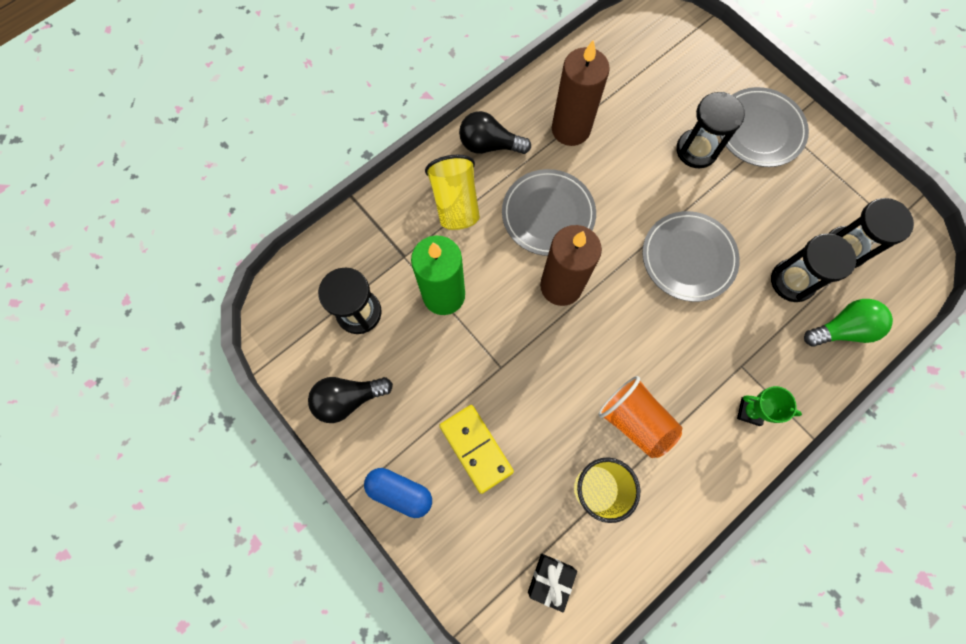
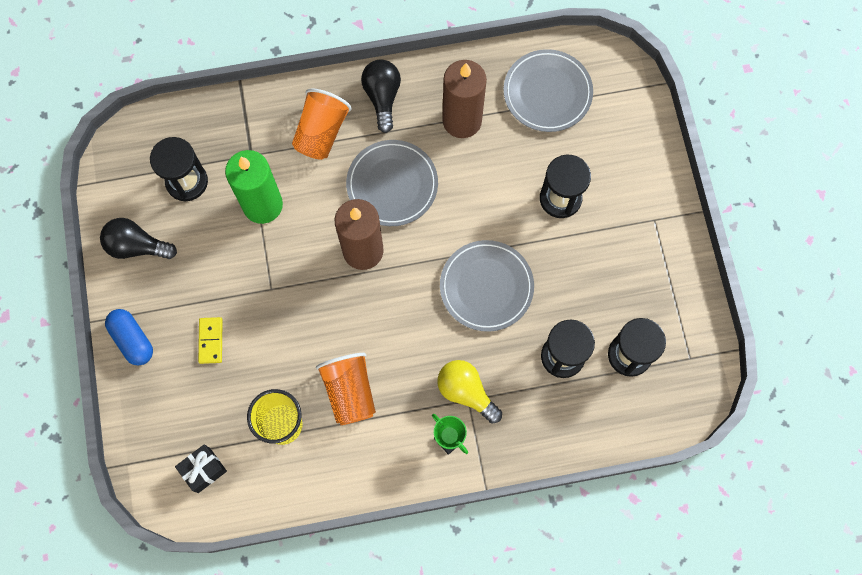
camera: 30 degrees right, 0 degrees up
(455, 203) = (321, 133): yellow cup -> orange cup
(476, 448) = (211, 341): yellow domino -> yellow domino, size x0.63
(489, 145) = (382, 97): black light bulb -> black light bulb turned 45 degrees clockwise
(735, 360) = (466, 392): none -> yellow light bulb
(759, 130) = (630, 211): grey plate -> grey plate (547, 93)
(842, 329) = (576, 419): green light bulb -> none

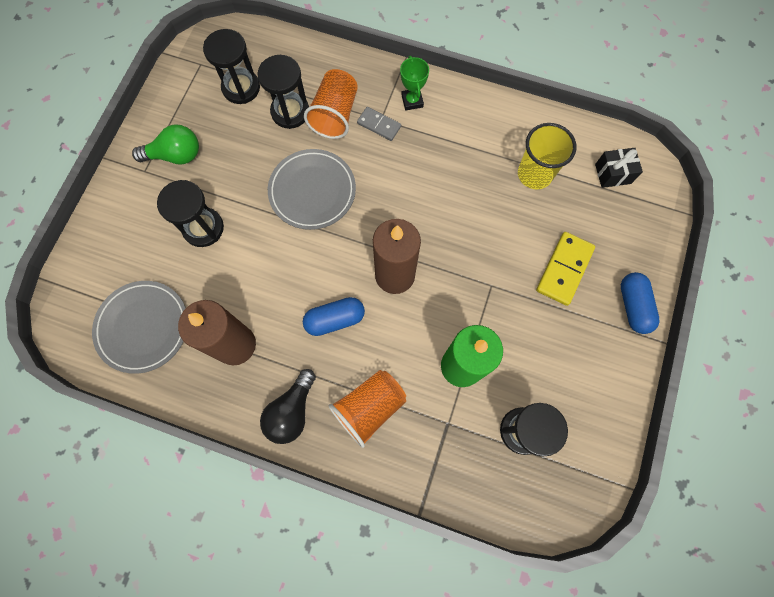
camera: 150 degrees left, 0 degrees up
(137, 246) = (596, 391): black light bulb -> none
(211, 341) = (564, 269): yellow domino -> yellow domino, size x1.58
(350, 392) = (468, 171): orange cup -> orange cup (335, 115)
(392, 185) = (335, 319): grey plate -> blue capsule
(466, 392) = (379, 125): yellow light bulb -> grey domino
(638, 250) = (175, 155): none -> green light bulb

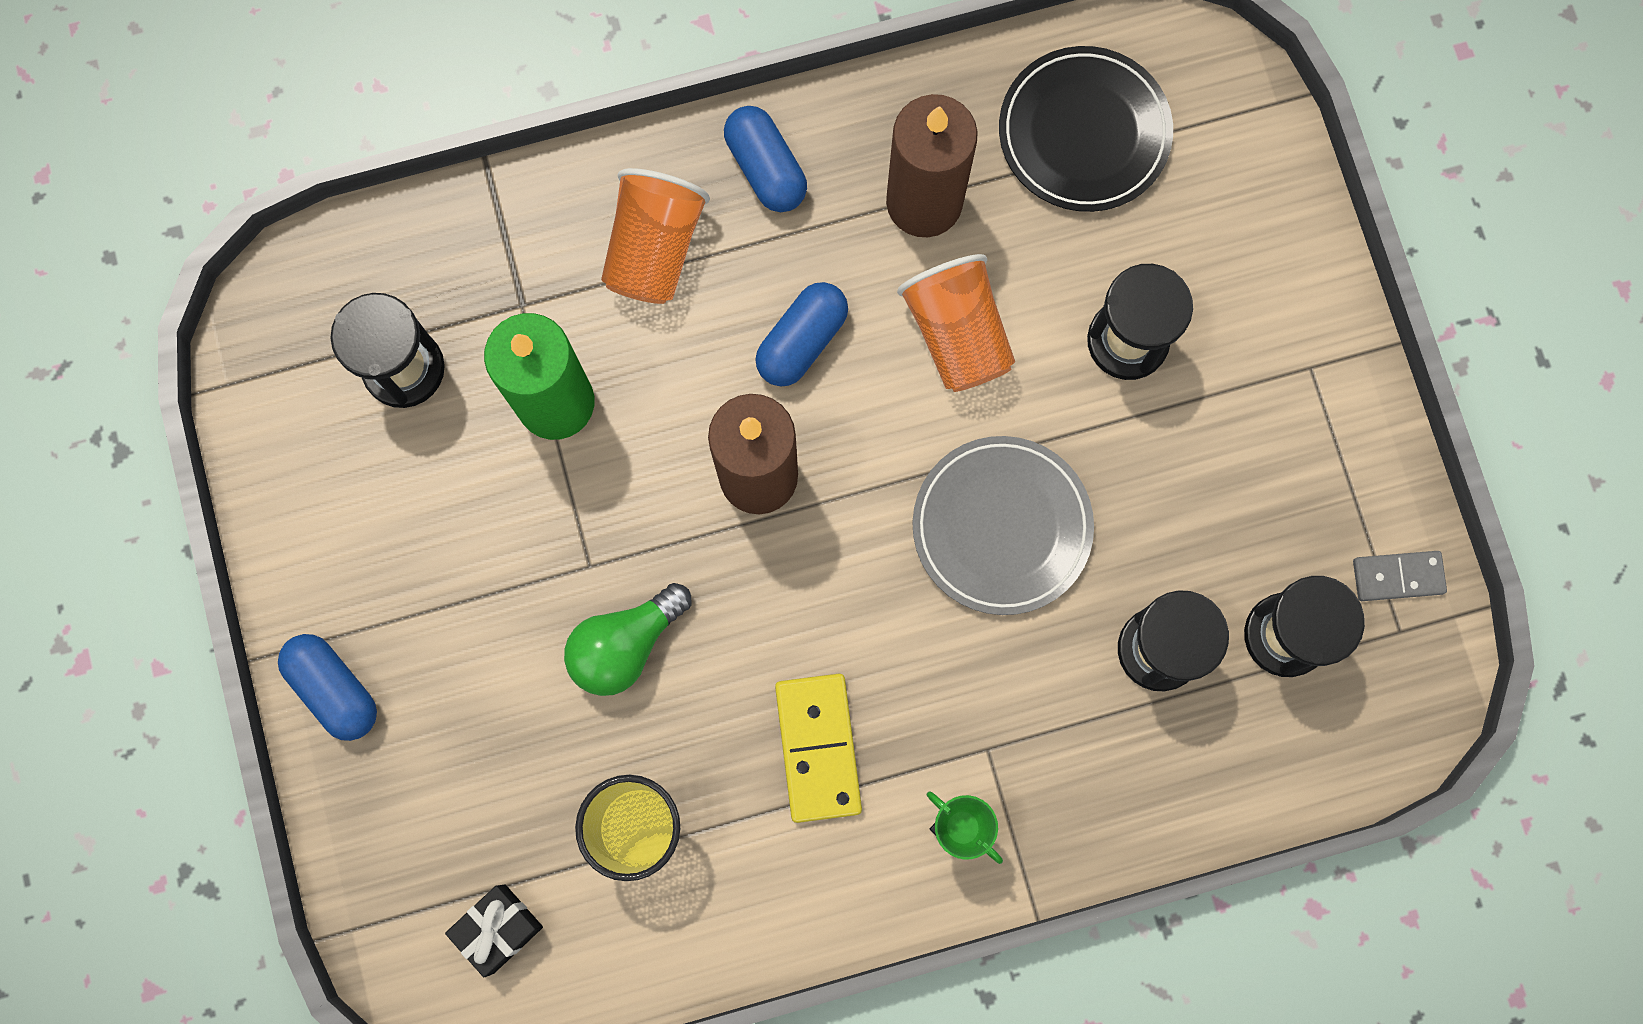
camera: 145 degrees right, 5 degrees up
(143, 327) = (1084, 133): grey plate -> black plate
(175, 155) = (1284, 430): green light bulb -> green light bulb (625, 645)
(291, 411) = (766, 168): black light bulb -> blue capsule
(335, 115) = (1075, 699): orange cup -> orange cup (957, 334)
(379, 125) = (982, 734): grey domino -> grey domino (1398, 576)
(564, 269) = (485, 677): yellow domino -> yellow domino (818, 748)

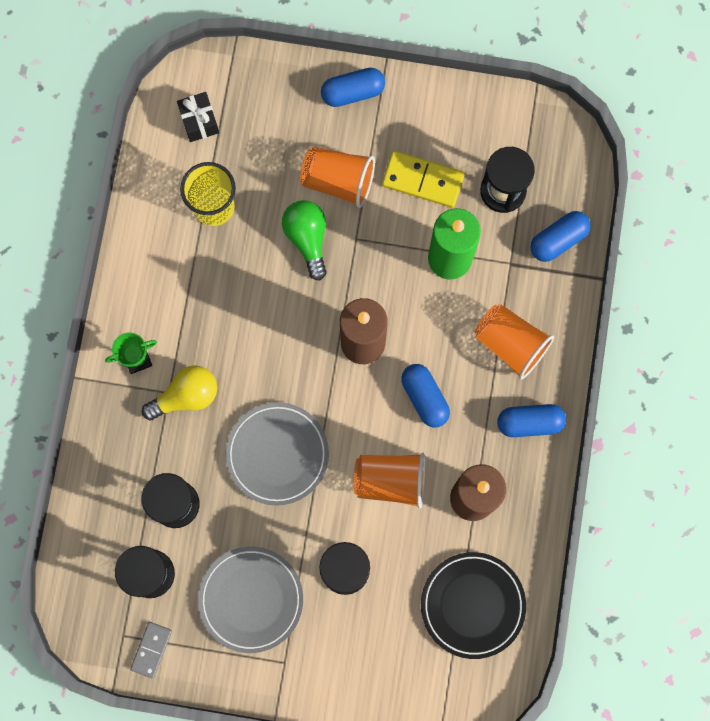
camera: 115 degrees right, 0 degrees up
(450, 248) = (558, 240): none -> blue capsule
(503, 640) = (338, 181): none -> orange cup
(818, 748) = (210, 309): yellow domino -> yellow domino (422, 180)
(980, 717) = (186, 396): none -> yellow light bulb
(1244, 461) = (251, 599): none -> grey plate

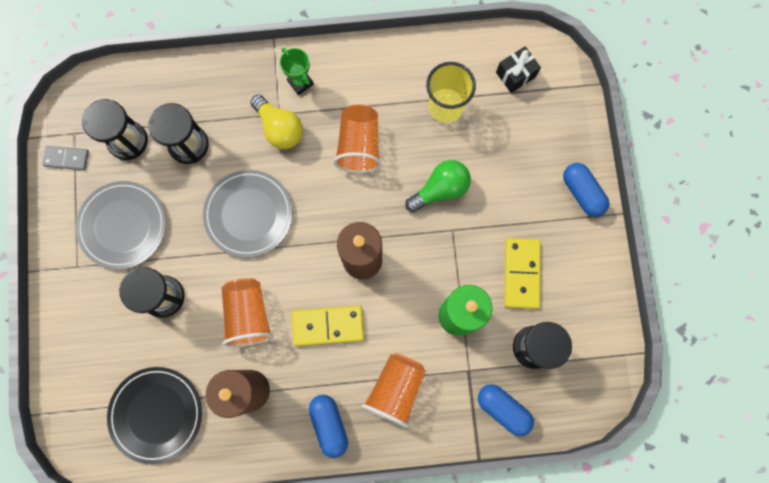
camera: 75 degrees right, 0 degrees up
(338, 181) = (498, 202): orange cup -> orange cup (359, 145)
(424, 397) = (328, 325): blue capsule -> yellow domino

